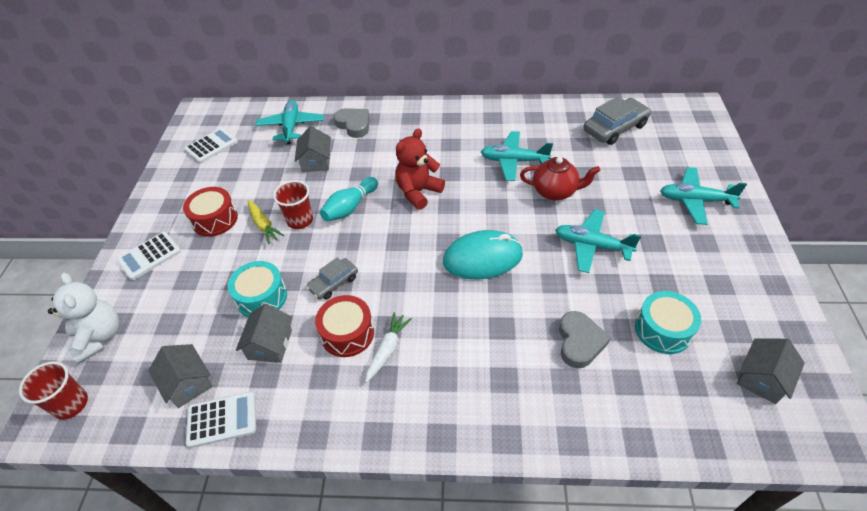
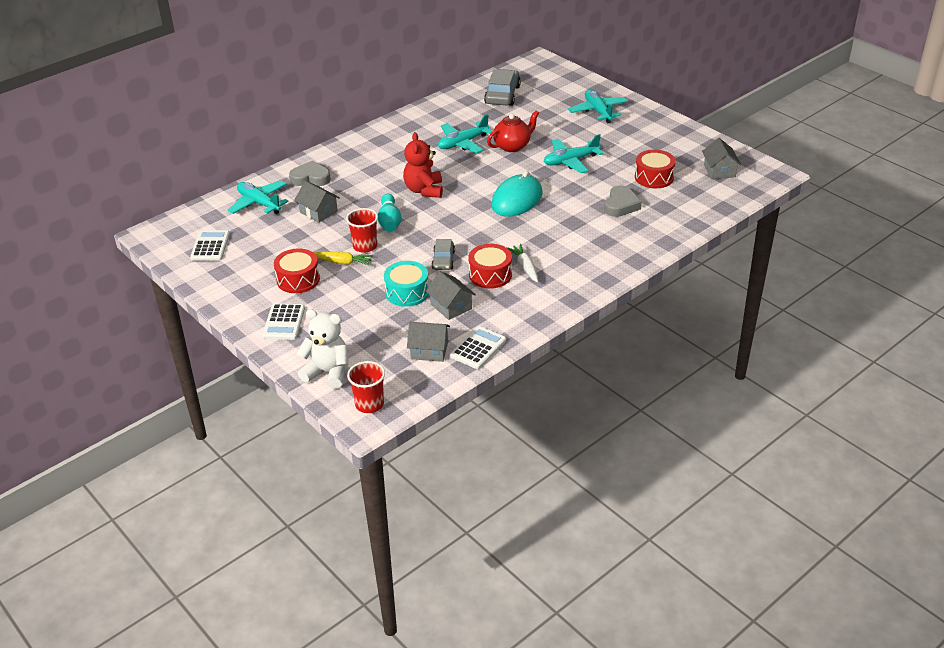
camera: 45 degrees left, 10 degrees down
(579, 342) = (621, 205): grey heart -> grey heart turned 60 degrees clockwise
(663, 330) = (654, 177): turquoise drum -> red drum
(695, 201) = (598, 111): turquoise plane -> turquoise plane turned 105 degrees clockwise

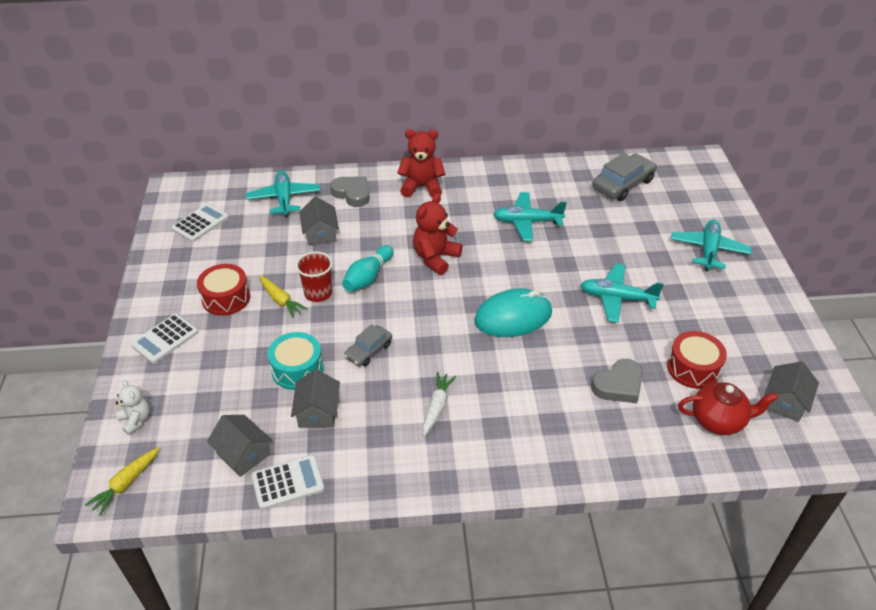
camera: 35 degrees right, 5 degrees up
(328, 372) = (136, 420): white teddy bear -> white teddy bear, size x0.59
(360, 153) = (422, 187): none -> red teddy bear
(369, 404) = (126, 484): red cup -> yellow carrot
(490, 275) = (393, 395): red drum -> none
(512, 146) = (573, 249): red teapot -> red teapot (718, 421)

